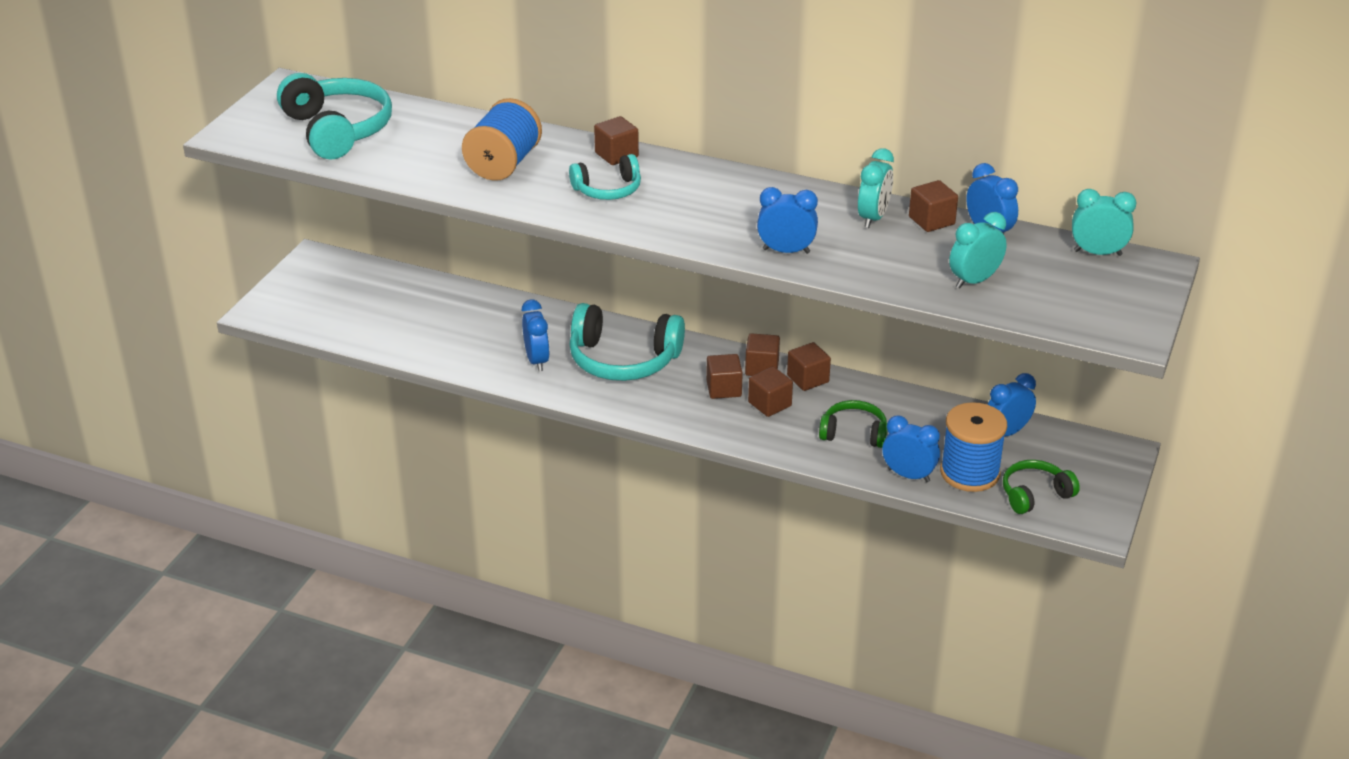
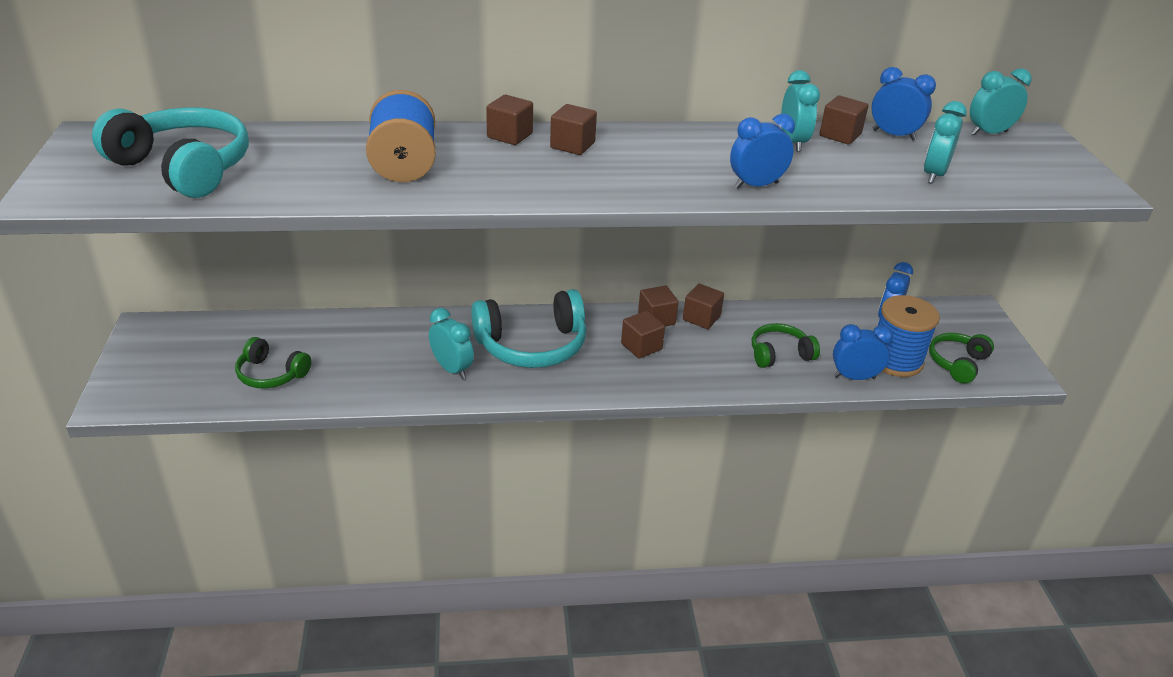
camera: 30 degrees left, 0 degrees up
(388, 323) = (271, 374): none -> green headphones
(537, 360) = (452, 369): blue clock -> turquoise clock
(608, 189) = (533, 167): turquoise headphones -> none
(769, 404) = (691, 349): brown cube -> brown cube (572, 145)

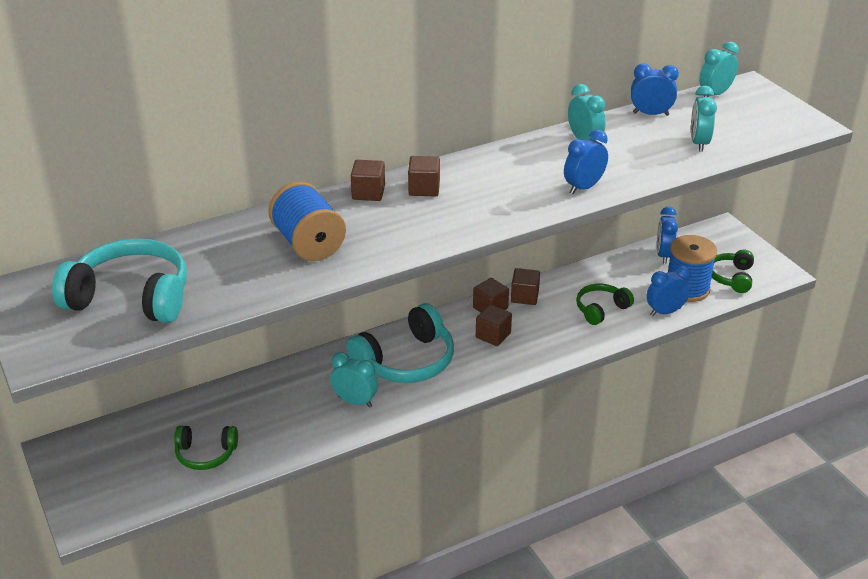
camera: 20 degrees left, 0 degrees up
(840, 135) = (613, 124): brown cube -> none

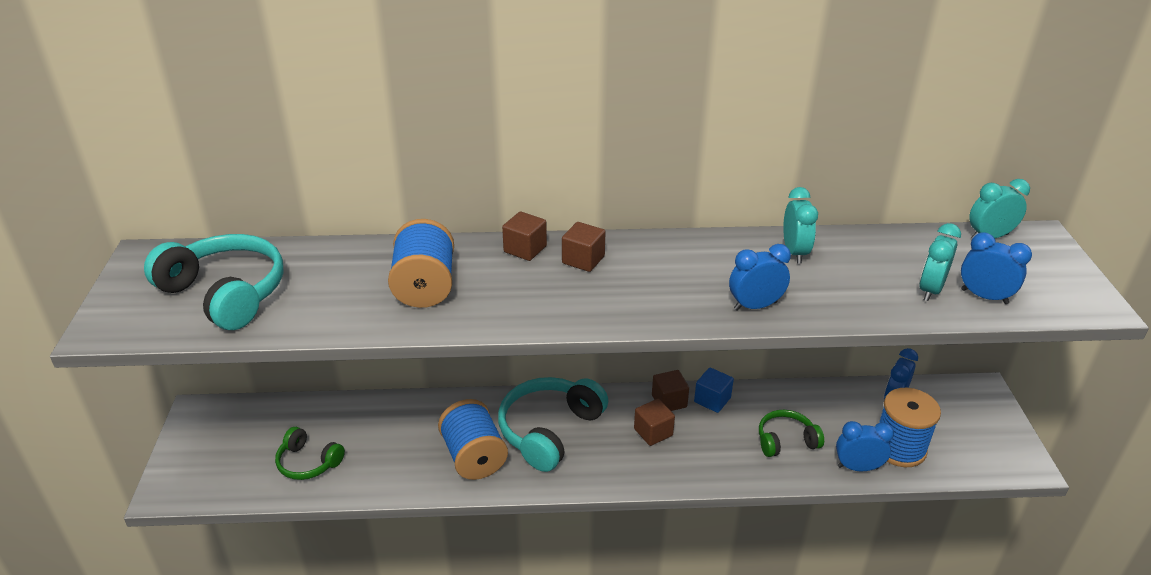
camera: 25 degrees right, 0 degrees up
(355, 401) = (474, 457): turquoise clock -> blue spool
(406, 361) = (550, 430): turquoise headphones -> turquoise headphones turned 135 degrees clockwise
(524, 296) = (712, 400): brown cube -> blue cube
(650, 114) = (894, 241): blue clock -> blue clock (984, 296)
(731, 277) = (961, 451): green headphones -> none

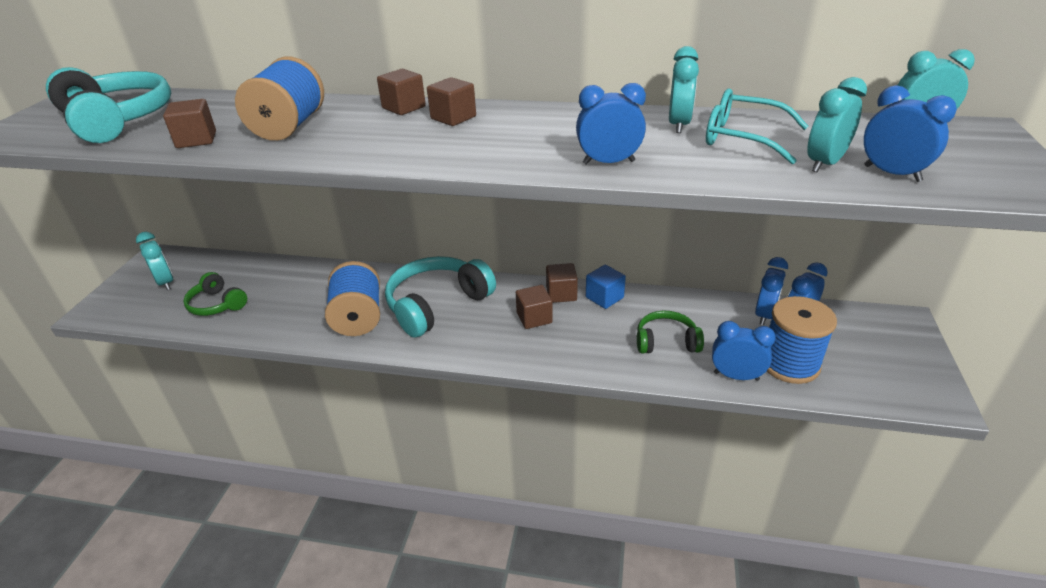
camera: 15 degrees right, 0 degrees up
(231, 443) = (166, 282): none -> turquoise clock
(339, 314) = (196, 140): none -> brown cube
(855, 264) = (743, 138): none -> turquoise glasses
(864, 399) = (765, 315): none -> blue clock

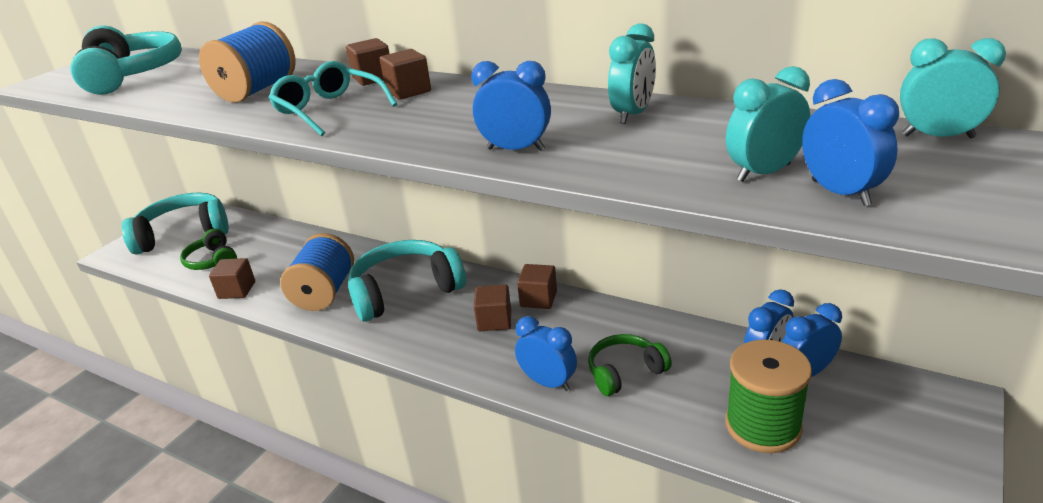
camera: 20 degrees right, 5 degrees down
(166, 282) = (184, 234): turquoise clock -> turquoise headphones
(196, 140) = (173, 97): brown cube -> brown cube (237, 290)
(604, 297) = (583, 310): blue cube -> none
(666, 342) = (625, 372): green headphones -> green headphones turned 45 degrees counterclockwise
(736, 376) = (686, 427): blue clock -> blue clock (548, 382)
(743, 138) = (693, 134): turquoise glasses -> turquoise glasses (329, 110)
(789, 364) = (763, 426): blue spool -> green spool

